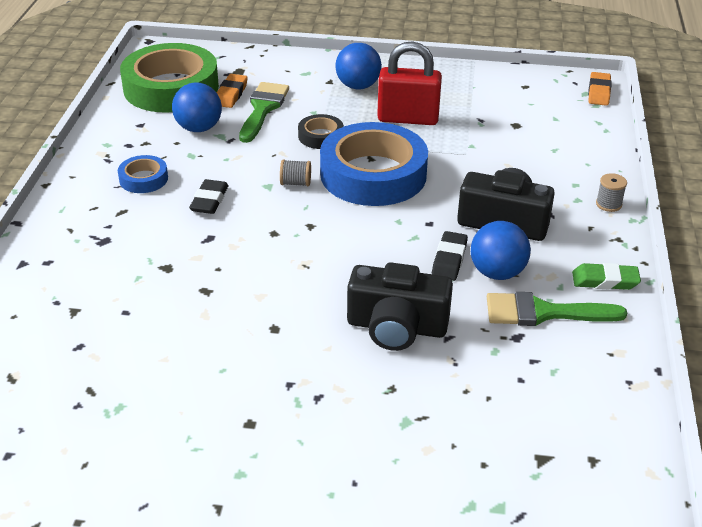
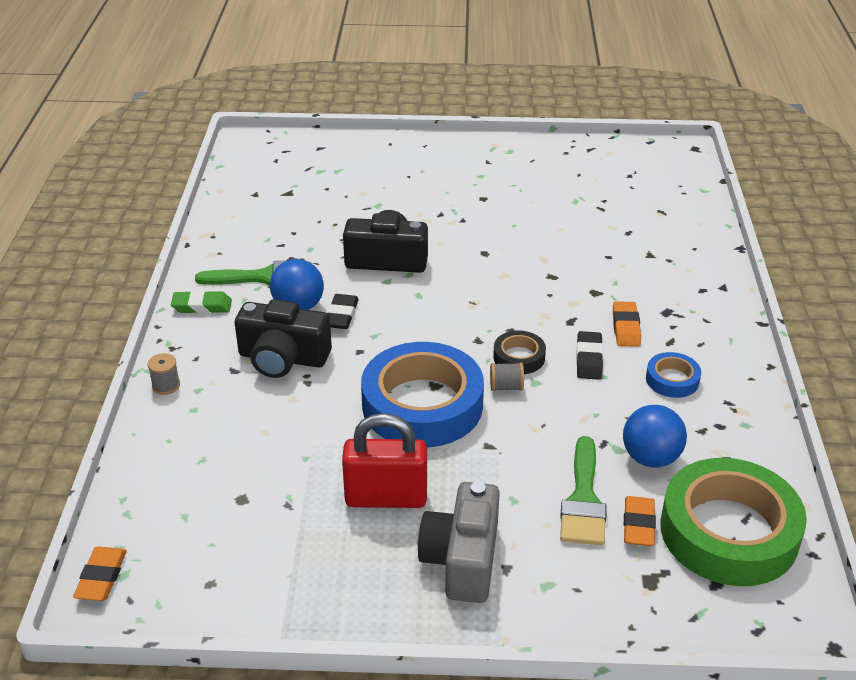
camera: 175 degrees right, 0 degrees up
(157, 227) = (626, 328): none -> orange eraser
(320, 136) = (494, 457): black tape -> black tape (519, 357)
(358, 86) = (462, 559): blue ball -> grey camera

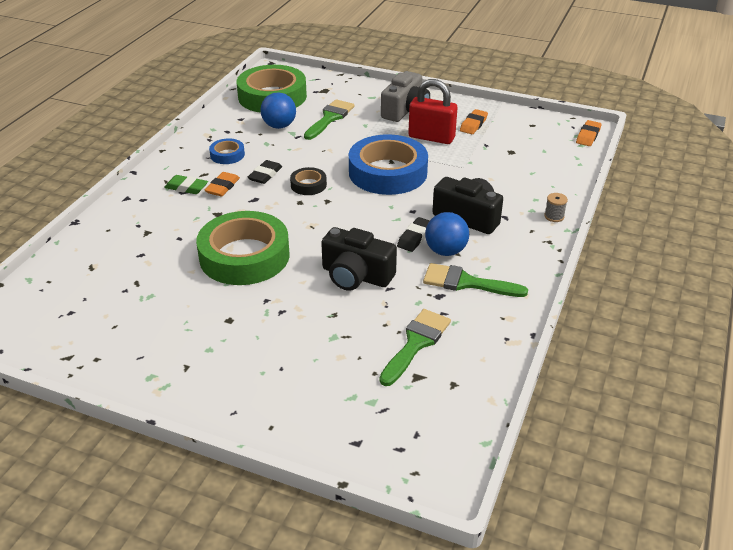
camera: 160 degrees left, 0 degrees up
(202, 306) = (523, 268): green eraser -> green eraser (186, 187)
(298, 214) = (416, 343): none -> green brush
(506, 387) = (330, 171): grey spool -> none
(520, 253) = (244, 256): none -> green tape
(638, 525) = (311, 106): orange eraser -> orange eraser (473, 124)

